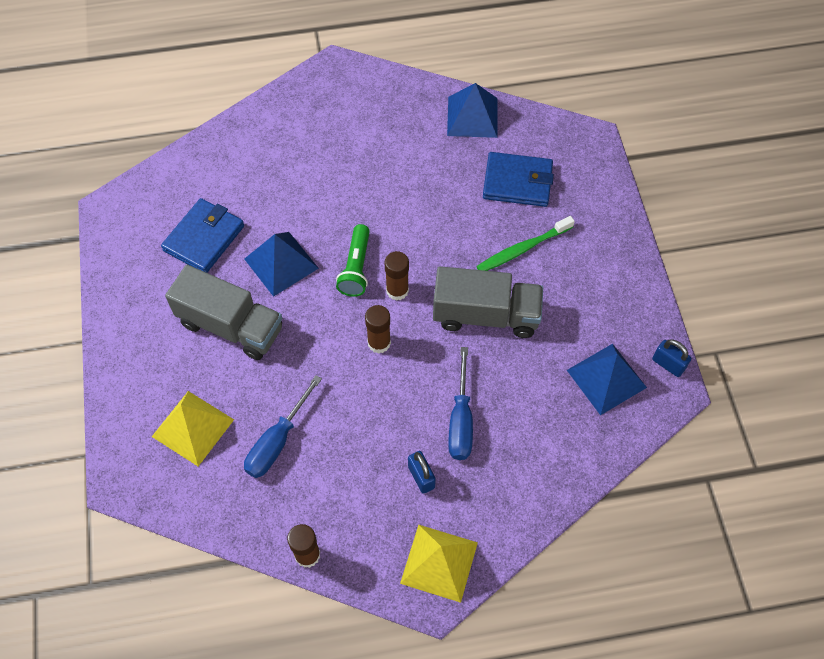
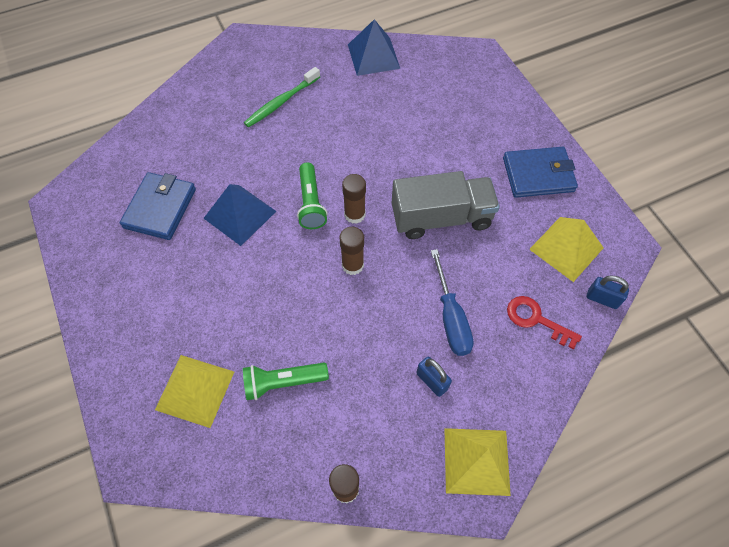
camera: 15 degrees left, 0 degrees up
(231, 326) = (207, 282): grey truck -> none
(277, 441) = (283, 382): blue screwdriver -> green flashlight
(517, 182) = (430, 100): blue wallet -> blue wallet (538, 174)
(523, 249) = (454, 154): green toothbrush -> green toothbrush (281, 102)
(547, 444) = (536, 319): none -> red key
(606, 379) = (566, 248): blue pyramid -> yellow pyramid
(668, 364) = (613, 223): blue padlock -> blue padlock (602, 299)

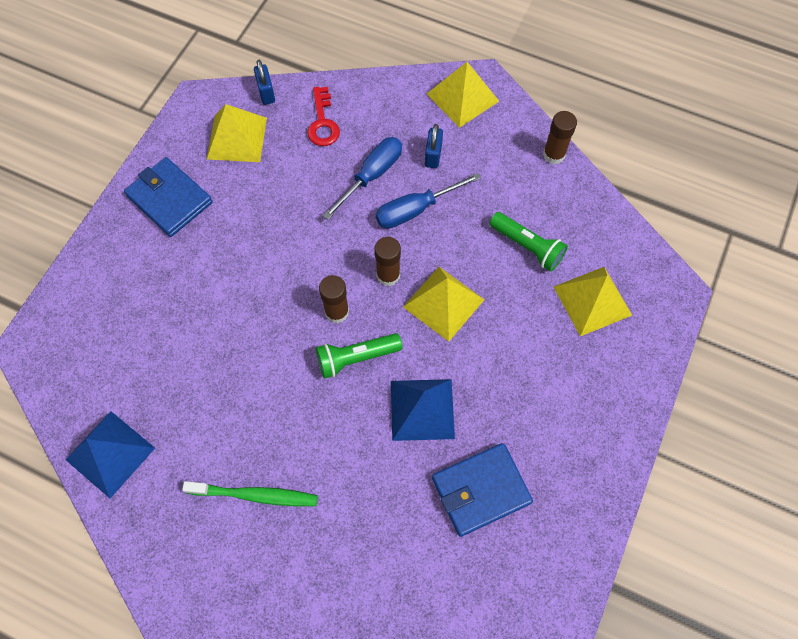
camera: 130 degrees left, 5 degrees up
(297, 284) = (443, 303): none -> yellow pyramid
(311, 203) = (356, 358): green flashlight -> green flashlight turned 150 degrees counterclockwise
(391, 326) = (415, 210): none -> blue screwdriver
(441, 218) = (281, 242): grey truck -> none

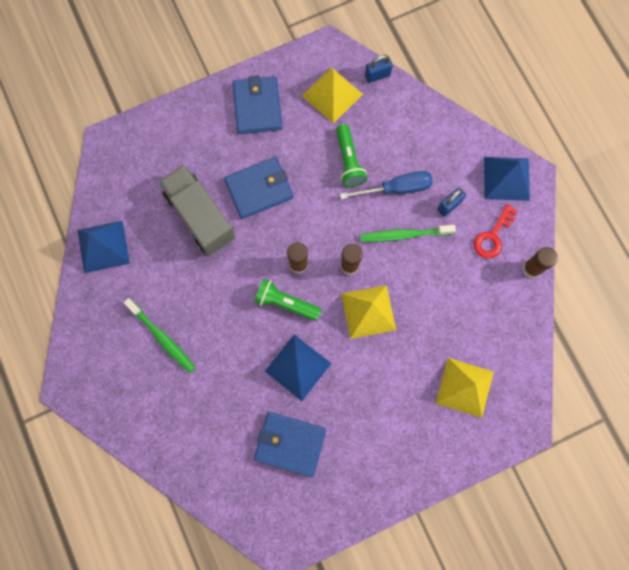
camera: 40 degrees right, 10 degrees up
(195, 343) = (200, 216): none -> grey truck
(236, 272) = (259, 189): none -> blue wallet
(266, 93) = (377, 75): blue padlock -> blue padlock turned 45 degrees clockwise
(322, 122) = (396, 125): red key -> red key (493, 236)
(415, 210) = (404, 235): blue screwdriver -> green toothbrush
(462, 97) = (506, 178): yellow pyramid -> blue pyramid
(527, 247) = (455, 318): green flashlight -> green flashlight (348, 161)

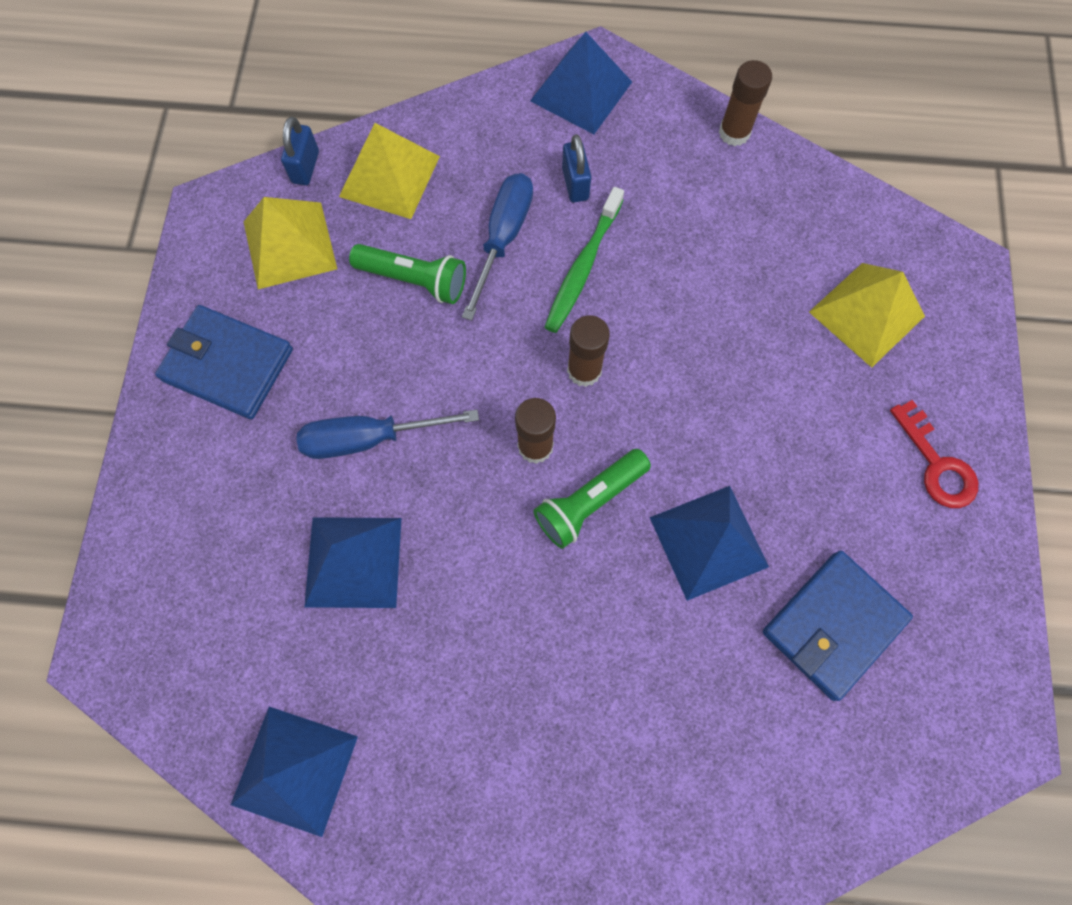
camera: 60 degrees left, 5 degrees down
(162, 337) = (530, 750): green toothbrush -> none
(200, 216) = (353, 561): grey truck -> blue pyramid
(259, 189) = (369, 438): blue wallet -> blue screwdriver
(368, 311) = (675, 384): yellow pyramid -> yellow pyramid (389, 176)
(493, 236) = (656, 154): red key -> red key (936, 464)

